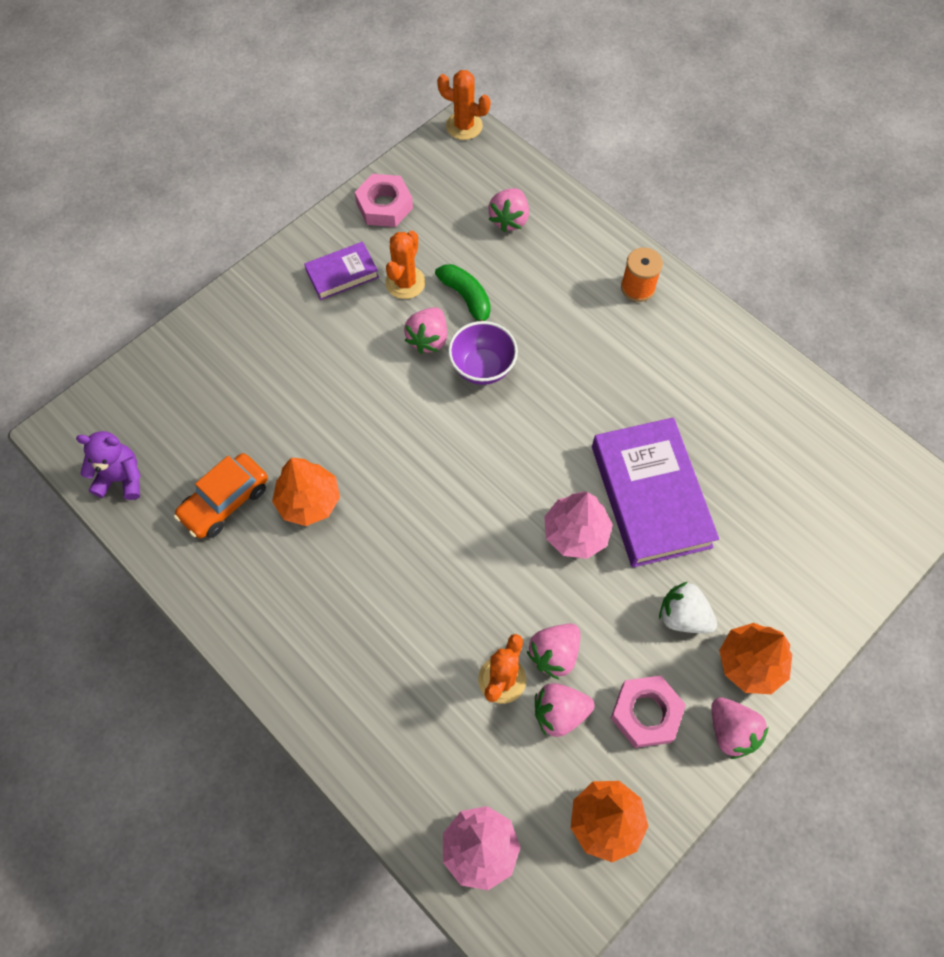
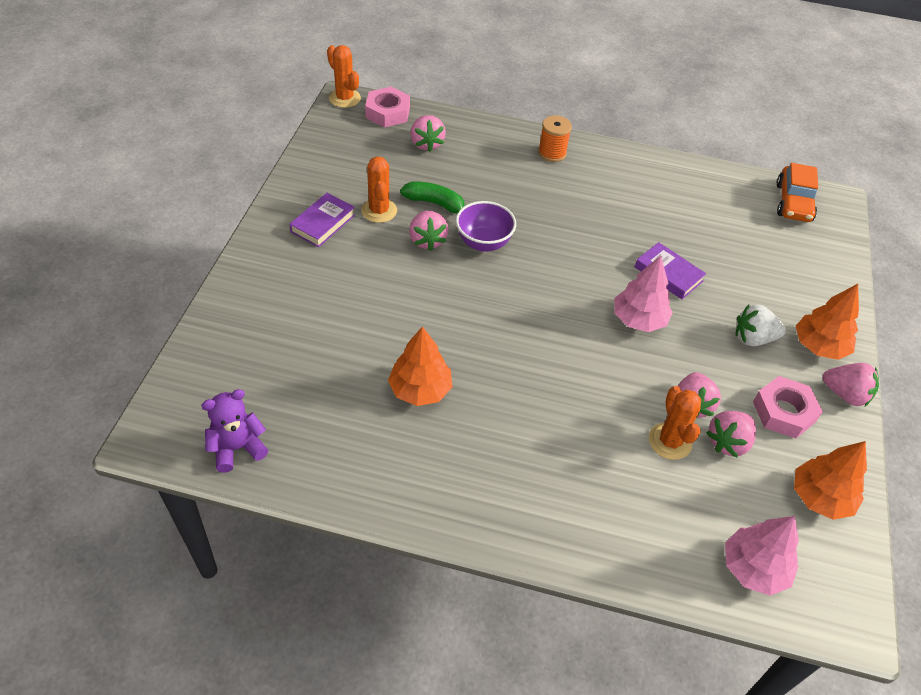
camera: 35 degrees left, 15 degrees down
(225, 501) = (348, 422): orange car -> orange car (793, 202)
(384, 206) = (322, 167): pink nut -> pink nut (388, 112)
(464, 126) = (344, 98): orange cactus -> orange cactus turned 60 degrees clockwise
(650, 496) = (668, 274): purple book -> purple book, size x0.52

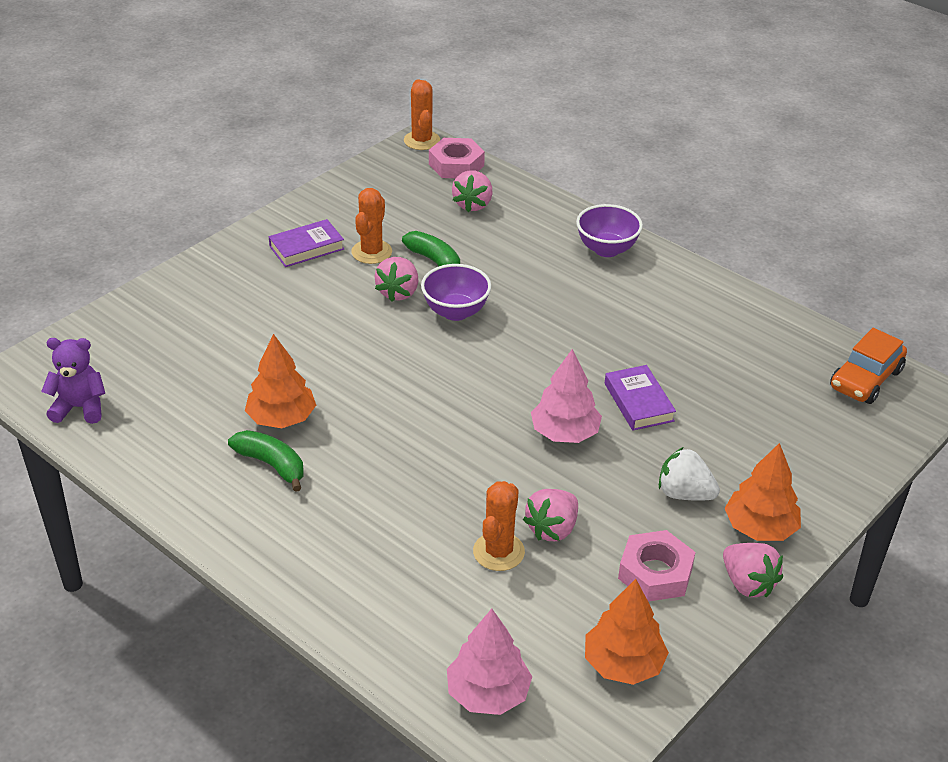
camera: 30 degrees right, 10 degrees down
(444, 436) = (272, 465): none -> green banana
(552, 153) = (606, 249): orange spool -> purple bowl
(728, 442) = (563, 576): pink strawberry -> none

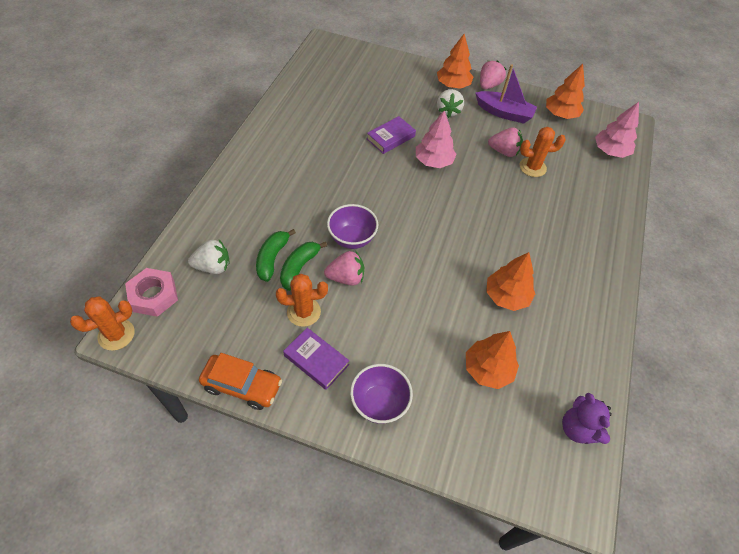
camera: 115 degrees left, 15 degrees up
(201, 364) = (488, 369): none -> orange tree
(272, 465) = (546, 285): green banana -> green banana (272, 258)
(473, 204) = (213, 267): pink strawberry -> white strawberry
(606, 249) = (245, 178): purple bowl -> purple bowl (379, 403)
(655, 573) = (504, 113): pink nut -> purple boat
(865, 379) = (324, 62): orange car -> orange car (242, 385)

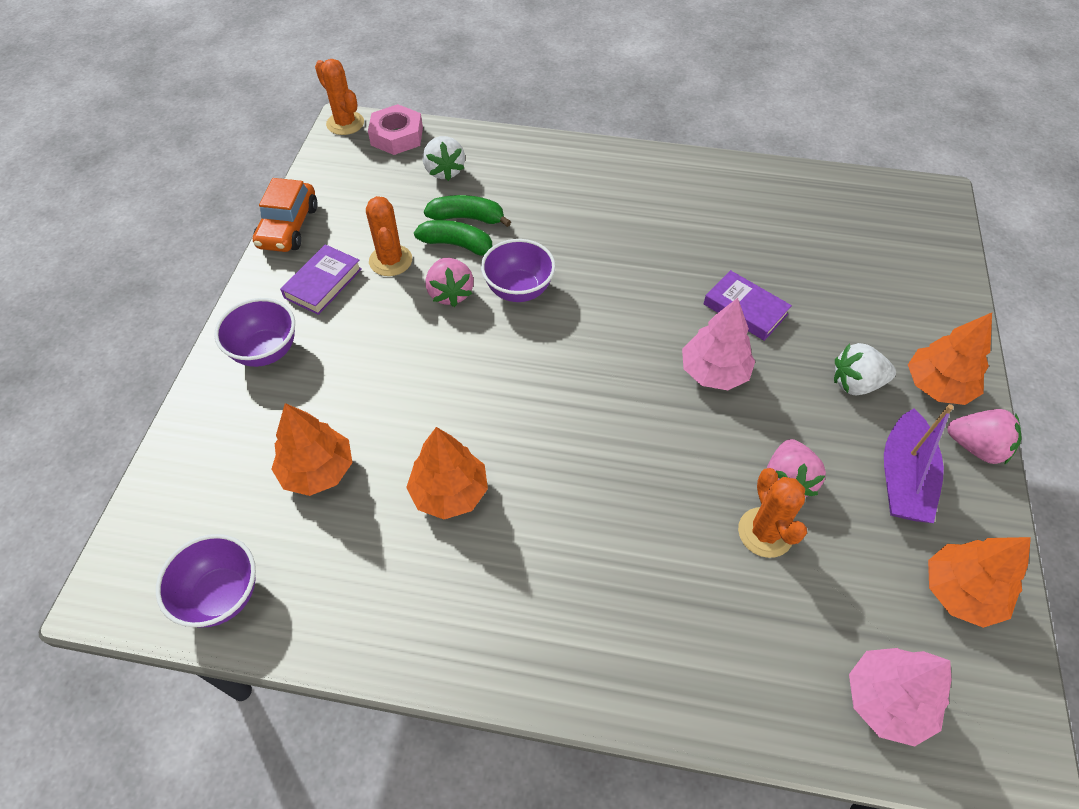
camera: 85 degrees right, 0 degrees up
(578, 429) = (222, 595): purple teddy bear -> purple bowl

